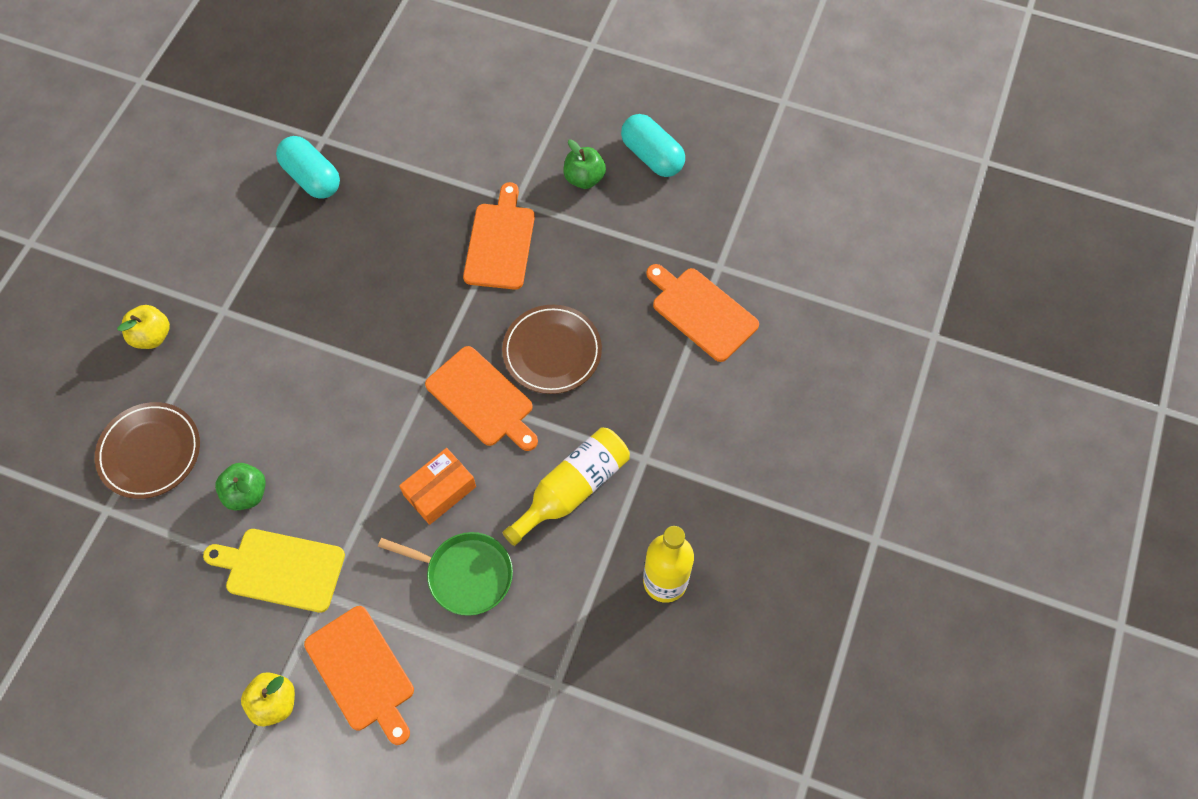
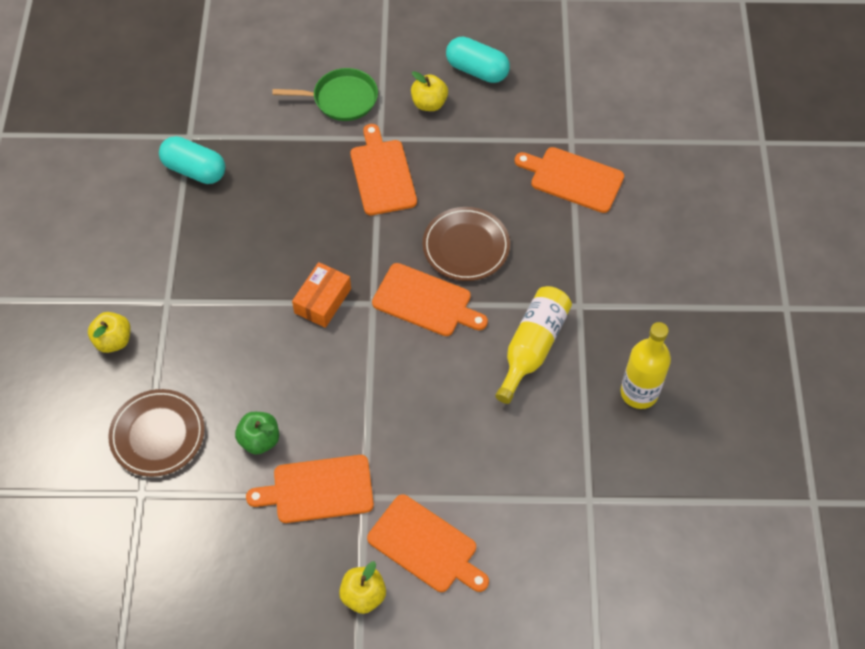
camera: 20 degrees left, 5 degrees down
(281, 569) = (318, 489): yellow cutting board -> orange cutting board
(439, 491) = (423, 384): orange box -> orange box (322, 301)
(465, 574) = (476, 441): green pan -> green pan (342, 99)
(584, 178) = (429, 103): green apple -> yellow apple

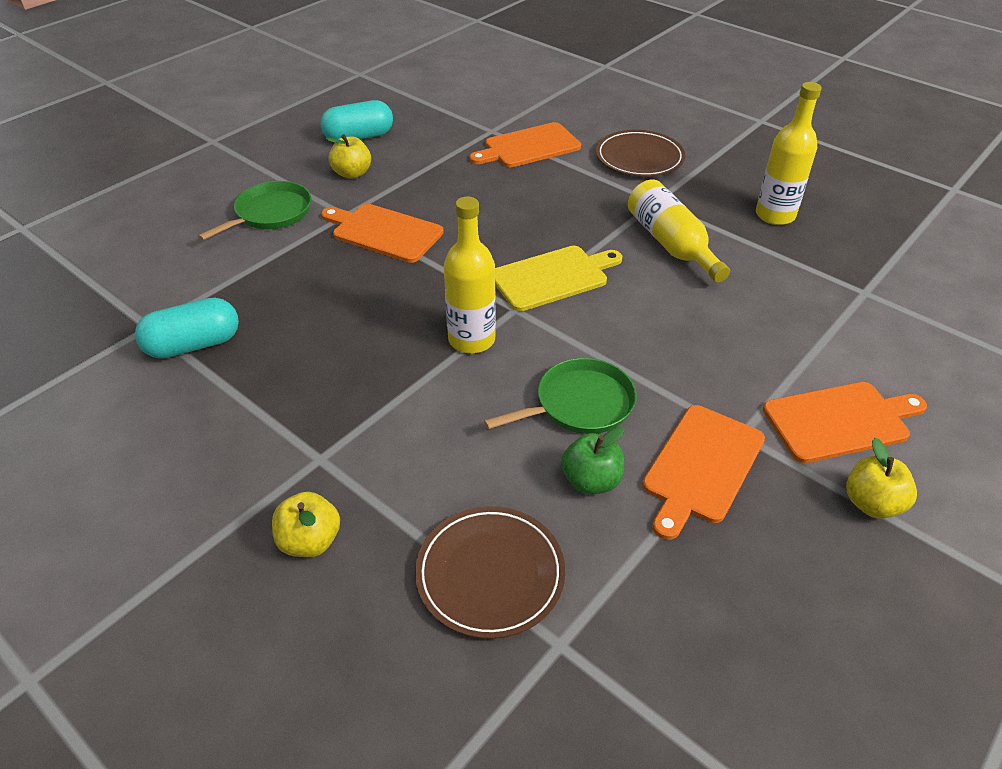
camera: 50 degrees left, 15 degrees down
(316, 395) = (580, 404): none -> green pan
(322, 301) = (471, 340): orange box -> yellow bottle
(425, 301) = (553, 277): orange cutting board -> yellow cutting board
(466, 246) = (523, 227): brown plate -> brown plate (639, 158)

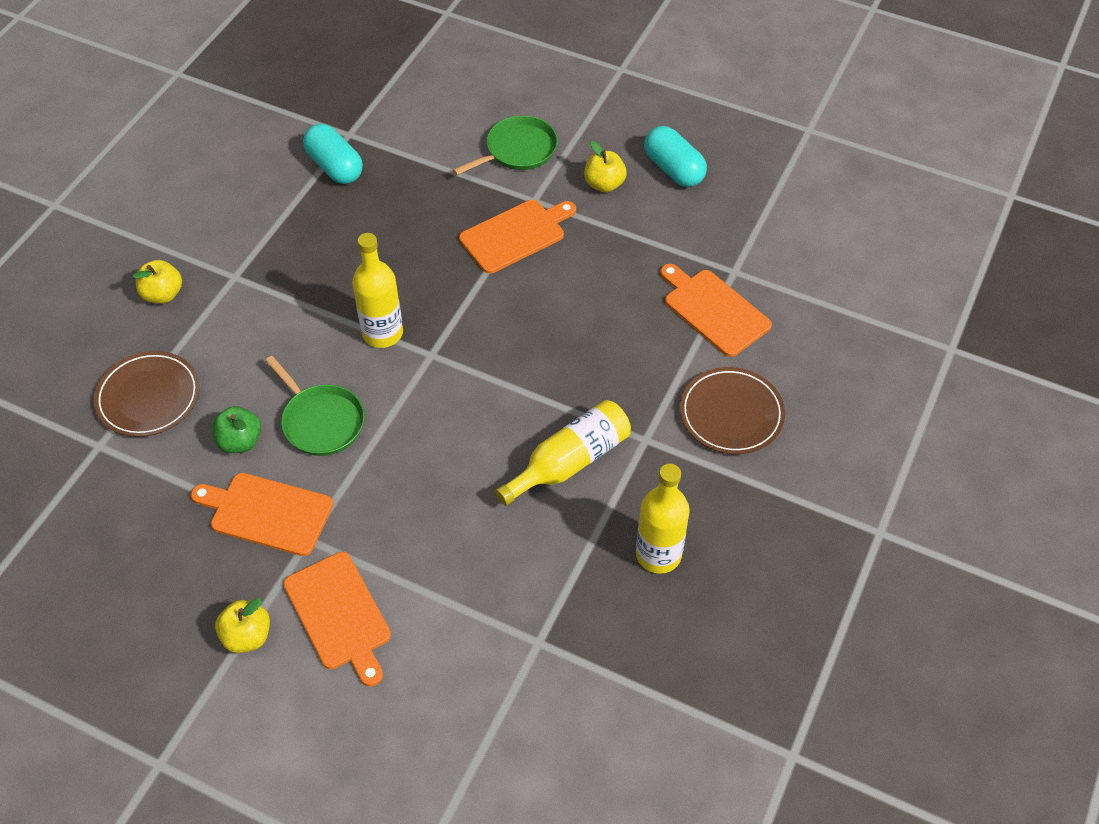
camera: 75 degrees right, 10 degrees up
(271, 213) = (518, 150): green pan -> green pan turned 60 degrees counterclockwise
(384, 232) = (516, 235): orange cutting board -> orange cutting board turned 45 degrees clockwise
(553, 277) = (485, 373): yellow cutting board -> none

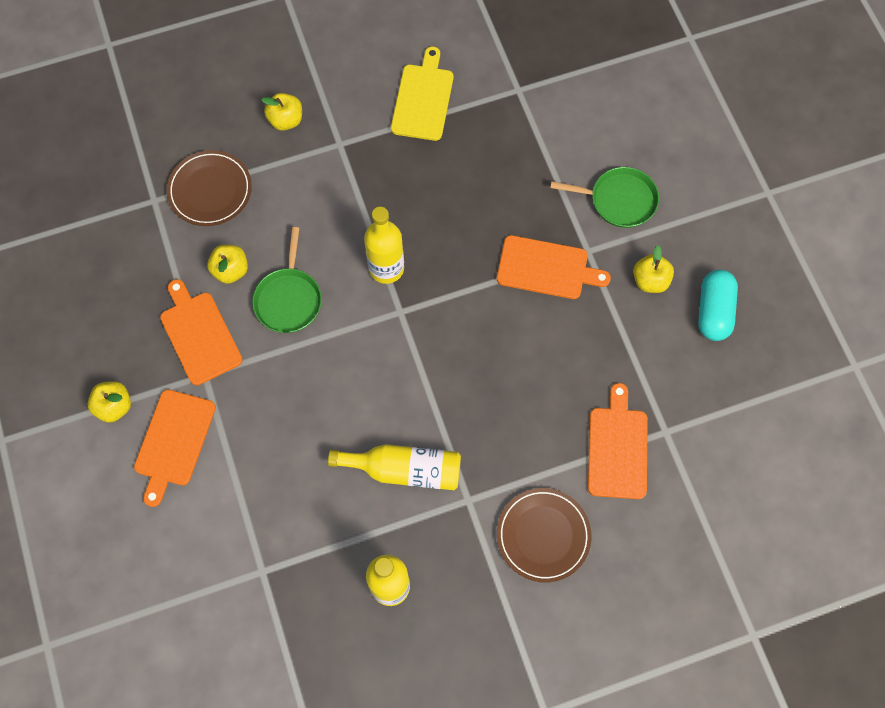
camera: 45 degrees right, 15 degrees up
(240, 441) = (231, 270): green apple -> yellow apple
(274, 194) = (423, 99): none -> yellow cutting board
(335, 167) = (483, 109): turquoise capsule -> none

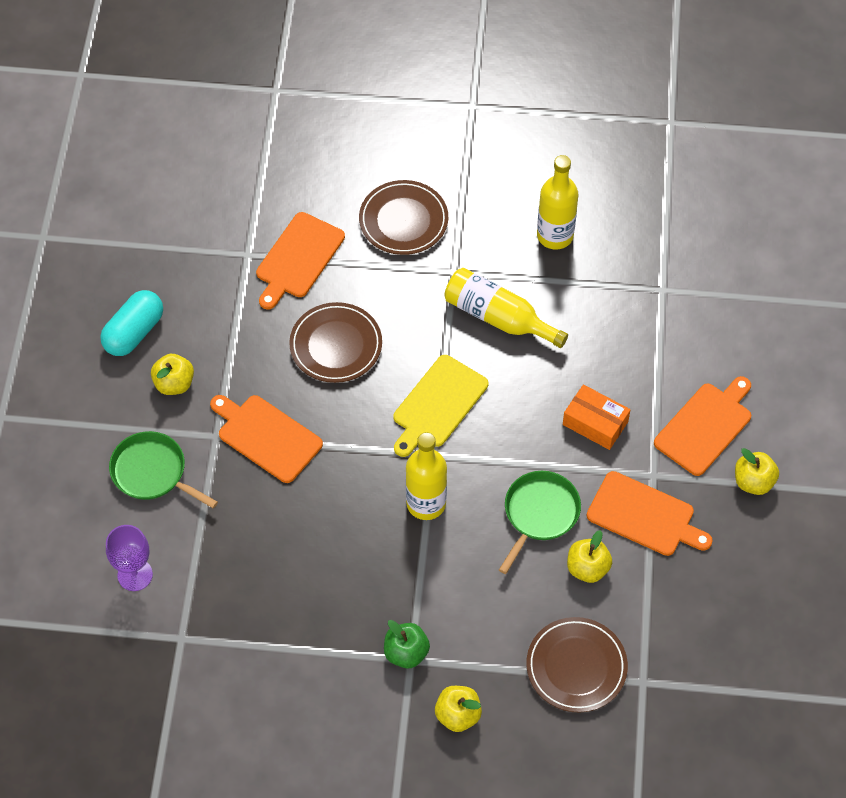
camera: 155 degrees left, 10 degrees down
(199, 334) = (644, 516): orange cutting board -> orange cutting board turned 60 degrees counterclockwise
(273, 402) = (595, 423): none -> orange box
(345, 147) = (406, 653): none -> green apple
(423, 99) = (291, 673): yellow cutting board -> yellow cutting board (438, 404)
(535, 376) = (336, 345): none -> brown plate
(581, 119) = (135, 575): none -> purple goblet

